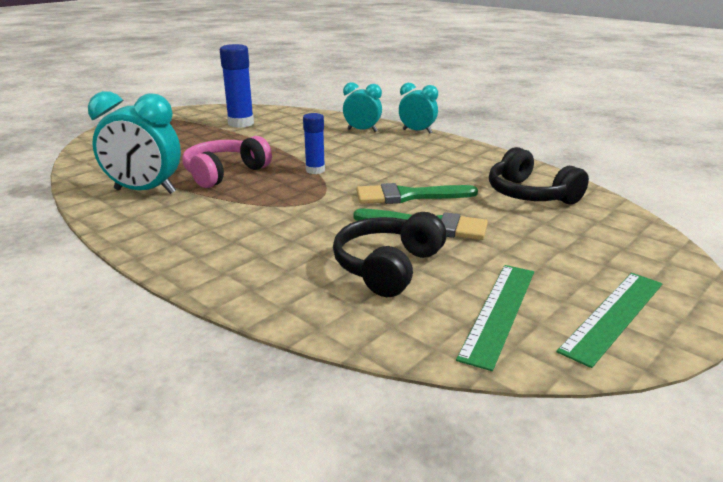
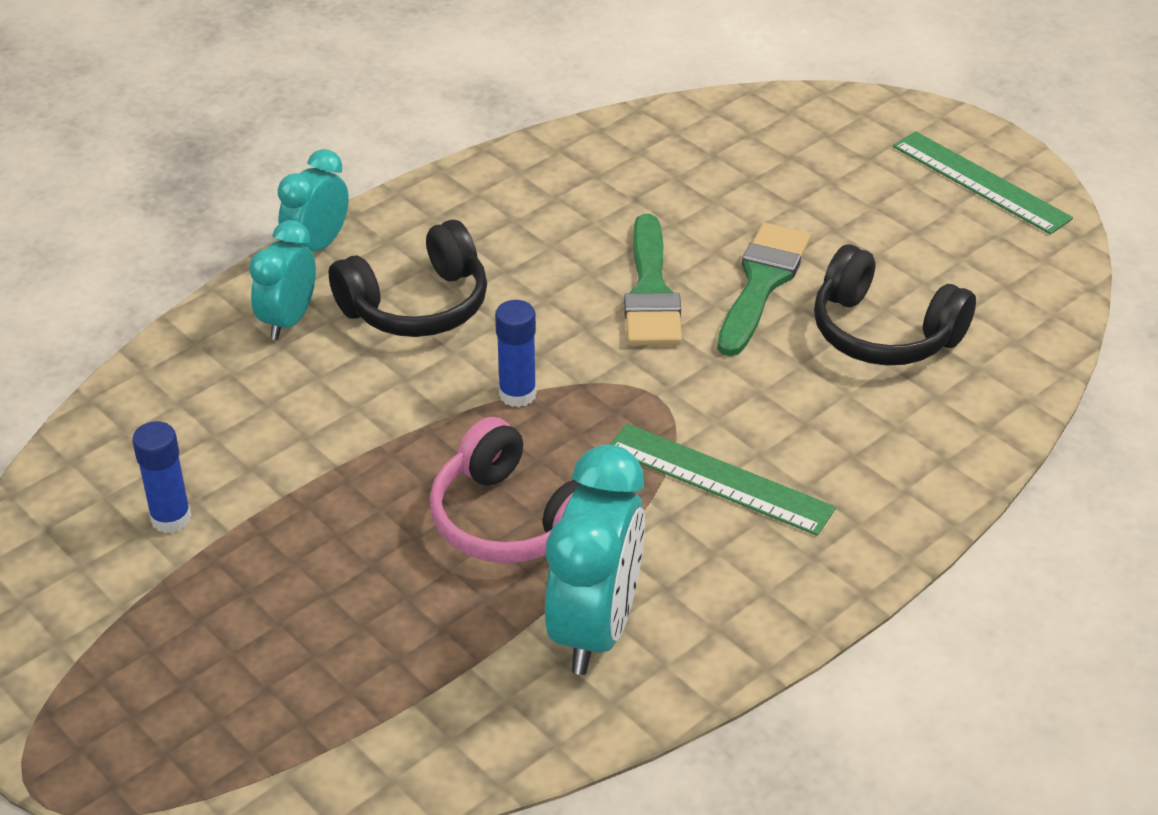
camera: 85 degrees left, 15 degrees up
(241, 123) = (171, 518): blue glue stick -> blue glue stick, size x0.61
(499, 312) = (981, 258): green ruler -> green ruler (719, 478)
(530, 194) = (656, 171): black headphones -> black headphones (417, 305)

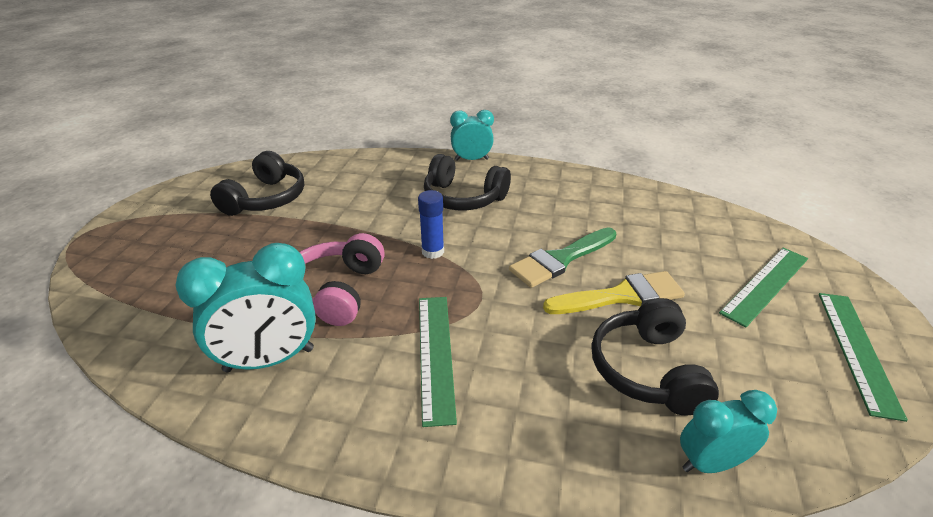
camera: 55 degrees right, 5 degrees down
(171, 518) = (266, 199): blue glue stick -> black headphones
(288, 320) = (416, 173): turquoise clock -> turquoise clock (710, 463)
(761, 283) = (621, 296): green brush -> yellow brush
(846, 170) = (766, 285): none -> green ruler

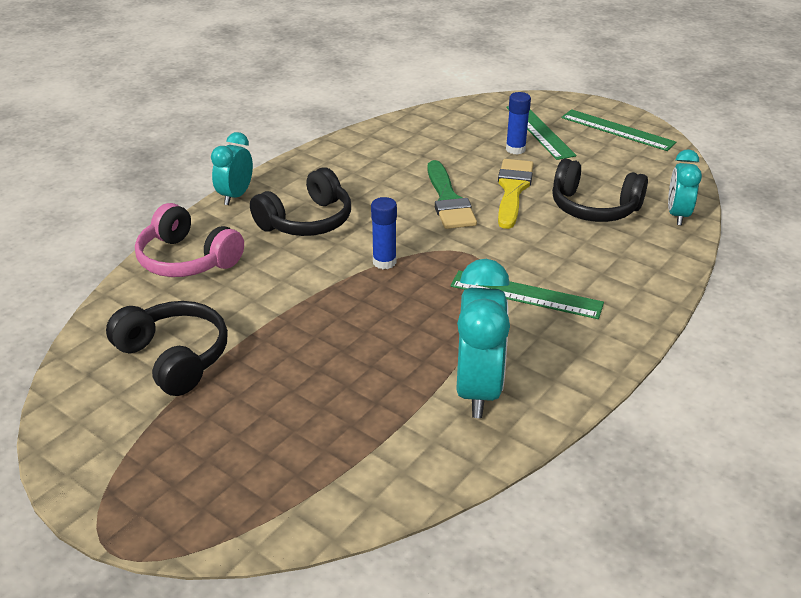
camera: 65 degrees left, 0 degrees up
(336, 291) = (403, 332): pink headphones -> pink headphones (187, 259)
(704, 277) = (515, 149): none -> blue glue stick

